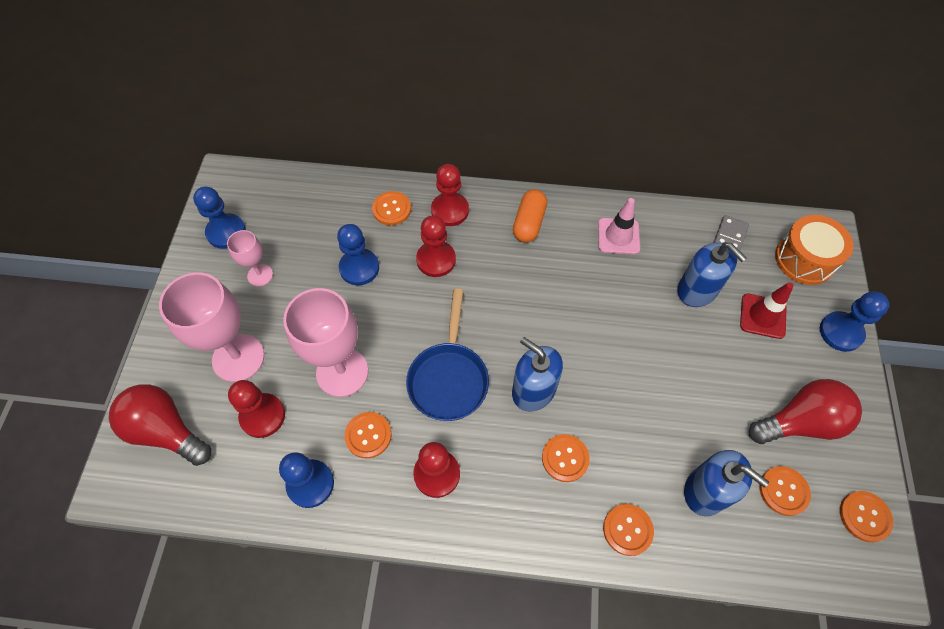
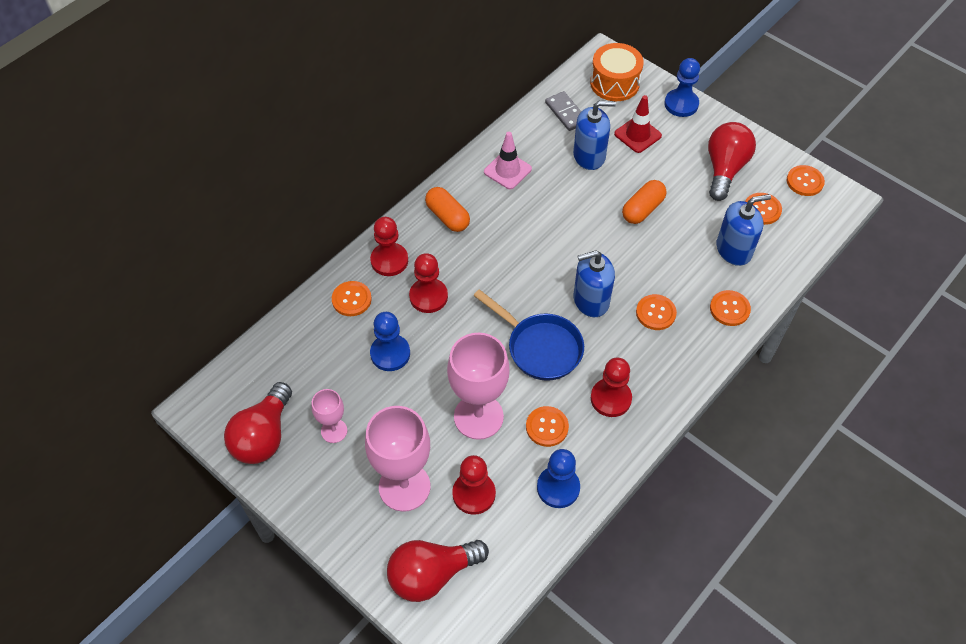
camera: 55 degrees left, 5 degrees down
(226, 232) = (263, 436): blue pawn -> red light bulb
(677, 374) = (643, 209): none -> orange capsule

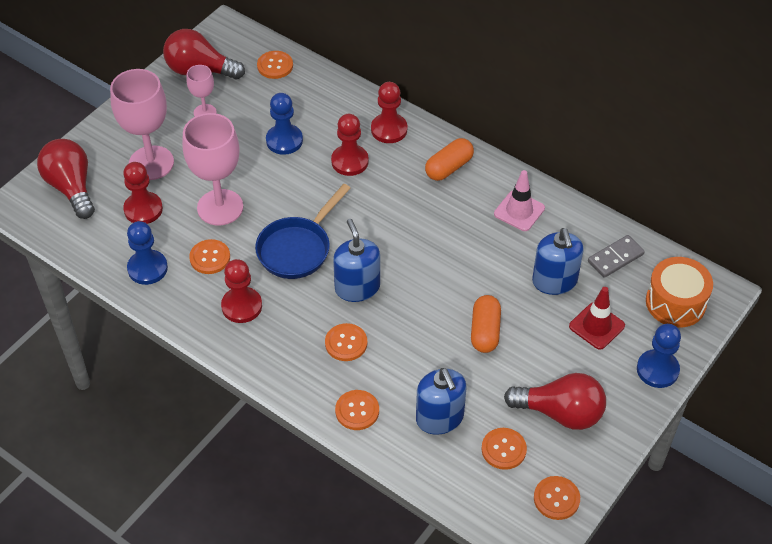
camera: 85 degrees right, 5 degrees down
(351, 299) = (341, 108): orange button -> orange button (275, 66)
(643, 209) = (485, 331): orange capsule -> orange capsule turned 60 degrees clockwise

